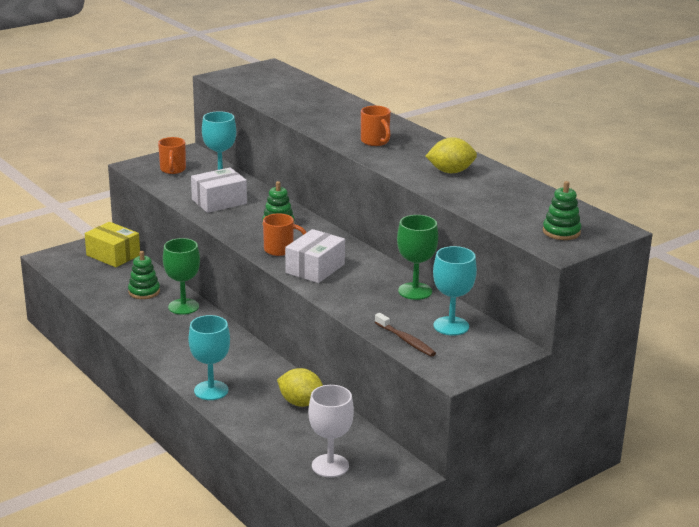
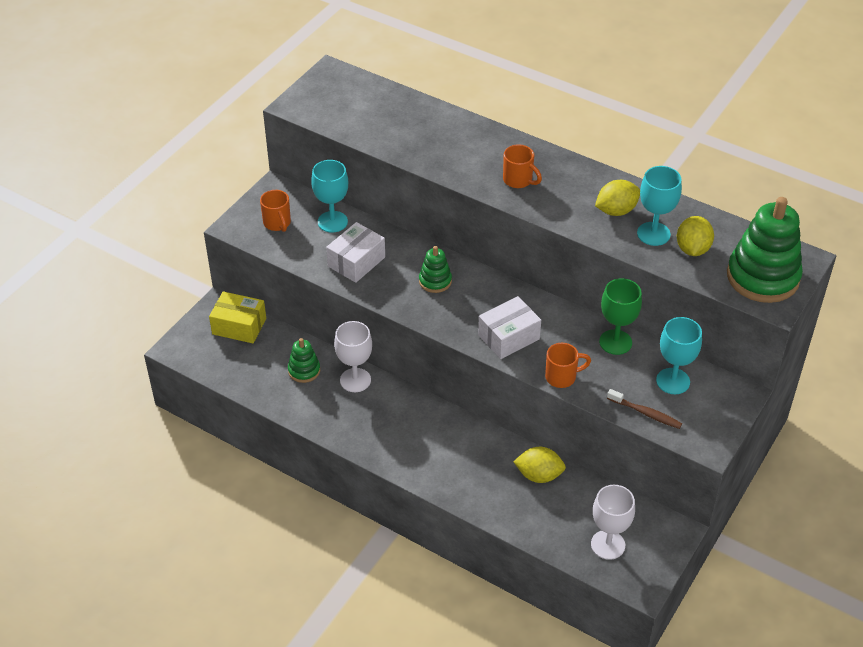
camera: 20 degrees left, 20 degrees up
(183, 307) = (355, 380): green goblet -> white goblet
(211, 390) = (450, 485): turquoise goblet -> turquoise goblet (653, 234)
(280, 250) = (460, 319): orange mug -> orange mug (562, 377)
(315, 268) = (508, 337): white box -> white box turned 45 degrees clockwise
(505, 204) = (692, 249): none -> yellow lemon
(561, 232) = (762, 277): green stacking toy -> green stacking toy, size x2.02

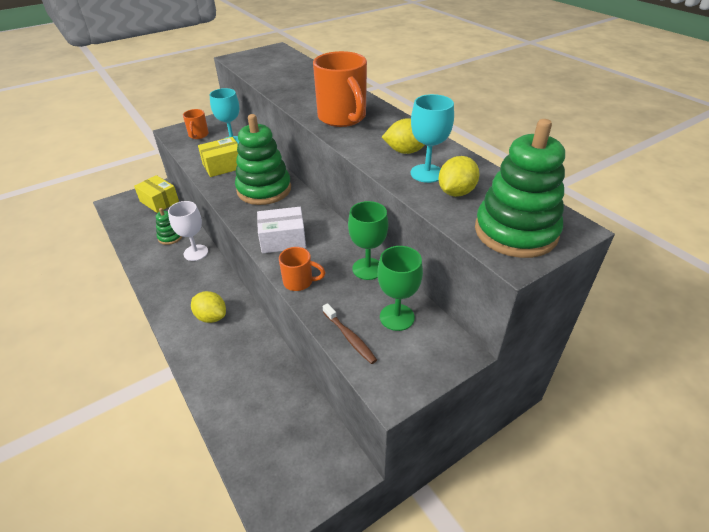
camera: 25 degrees right, 5 degrees down
(356, 262) = (223, 166): white box -> yellow box
(435, 281) = (264, 189): green stacking toy -> green stacking toy, size x2.02
(518, 180) = (343, 118): orange mug -> orange mug, size x1.92
(539, 475) = (265, 367): yellow lemon -> yellow lemon (211, 317)
(608, 545) = (274, 456): white goblet -> none
(673, 381) = (397, 317): turquoise goblet -> green goblet

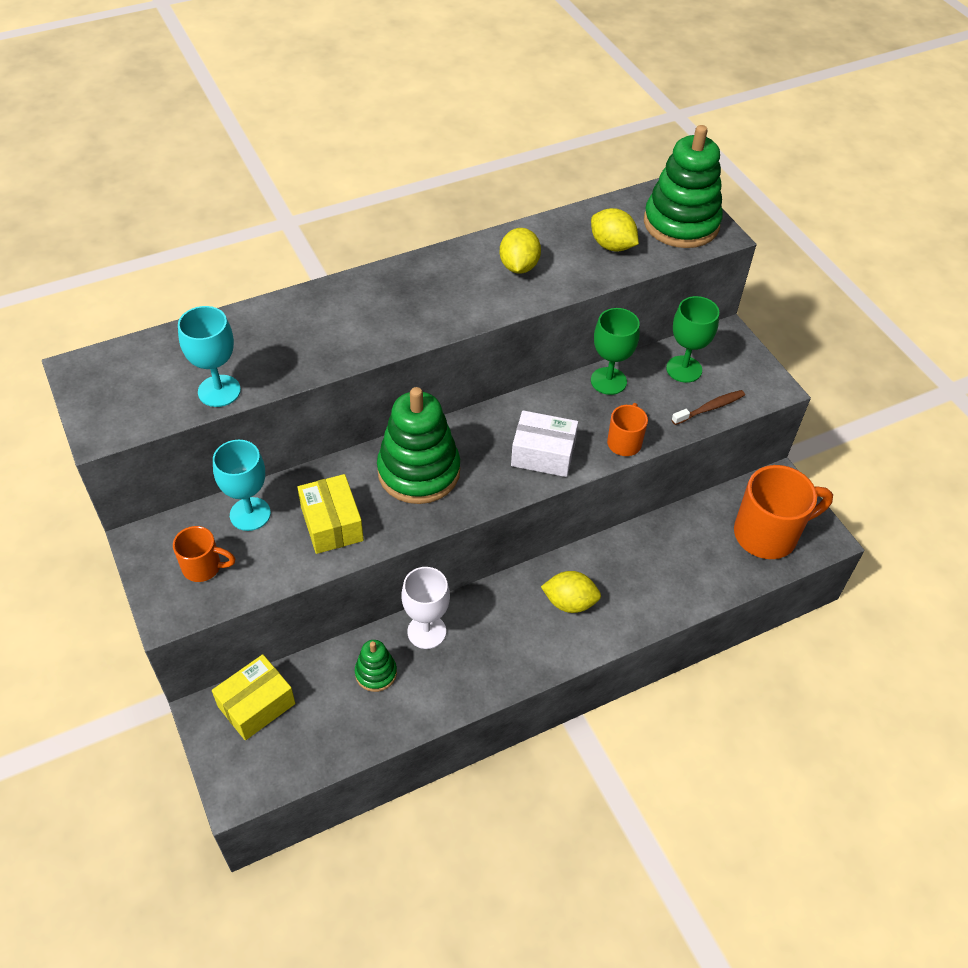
camera: 85 degrees left, 10 degrees up
(211, 317) = (569, 602): yellow lemon -> yellow lemon turned 60 degrees clockwise
(283, 240) = (543, 454): white box -> white box turned 75 degrees counterclockwise
(343, 118) = (413, 310): orange mug -> orange mug (768, 534)
(427, 173) = (571, 259): turquoise goblet -> turquoise goblet (219, 391)

